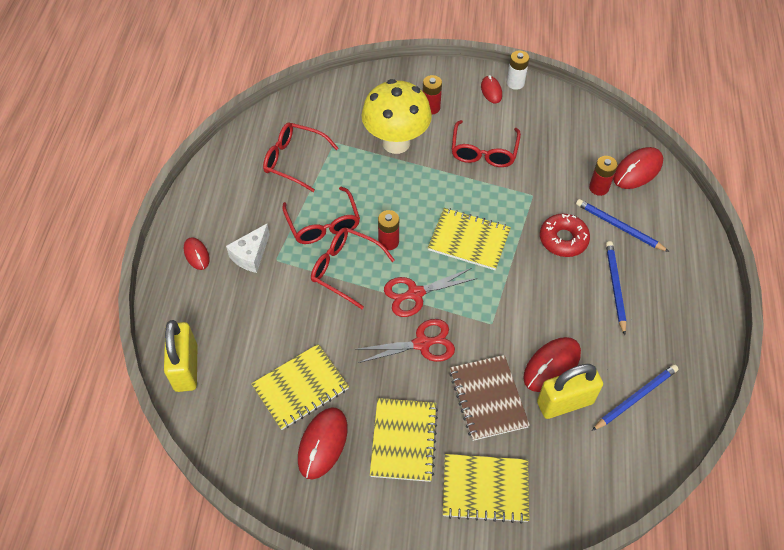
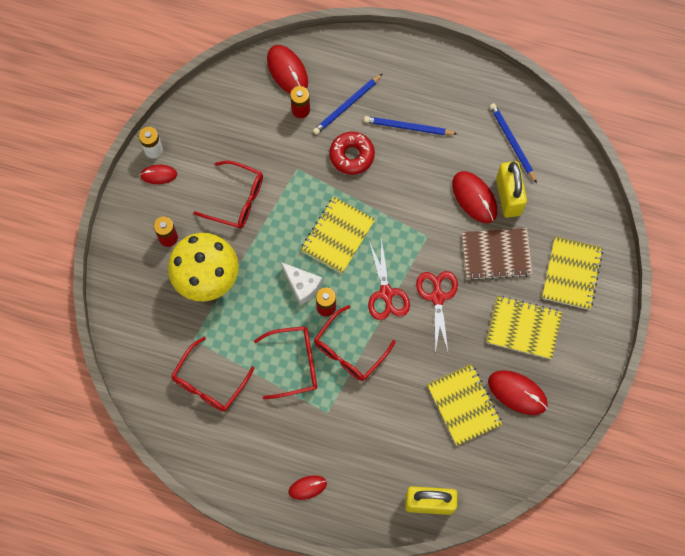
camera: 80 degrees left, 15 degrees up
(251, 255) = (318, 435): white cheese -> white cheese (302, 286)

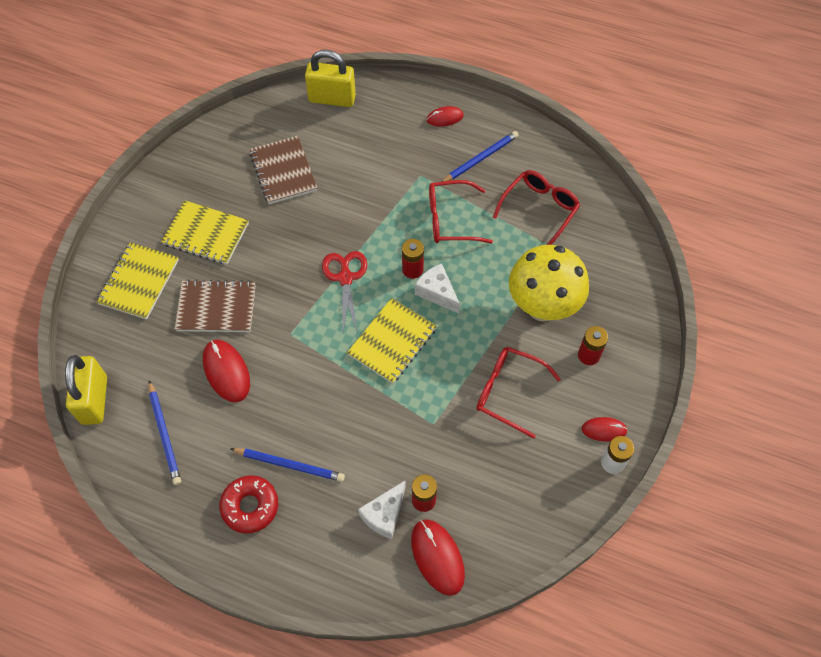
camera: 175 degrees left, 10 degrees down
(329, 97) = (384, 514): none -> white cheese
(347, 106) = (363, 500): blue pencil -> blue pencil (480, 158)
(349, 350) = (391, 227): red glasses -> none
(352, 155) = (365, 434): red donut -> red donut (250, 506)
(437, 297) = (290, 270): red scissors -> none
(464, 405) = (283, 171): yellow notebook -> brown notebook
(508, 196) = (186, 370): yellow padlock -> yellow padlock (94, 400)
(517, 393) = (227, 178): red mouse -> none

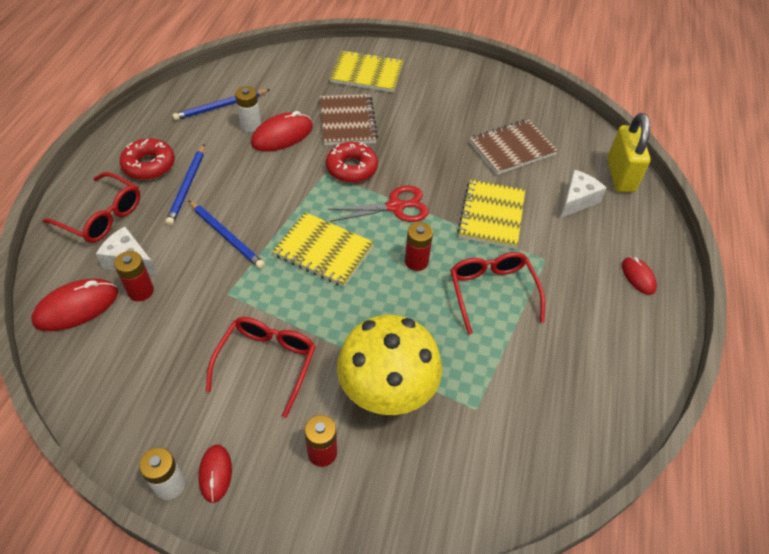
camera: 80 degrees right, 10 degrees down
(94, 400) = (253, 65): yellow padlock -> none
(203, 403) = (250, 125): none -> white battery
(206, 234) = (425, 106): yellow notebook -> yellow notebook (491, 215)
(287, 310) = (351, 168): none -> red donut
(437, 292) = (390, 286): white cheese -> white cheese (577, 200)
(480, 158) = (590, 317): blue pencil -> blue pencil (226, 236)
(539, 210) = (533, 386): red glasses -> red glasses (101, 216)

